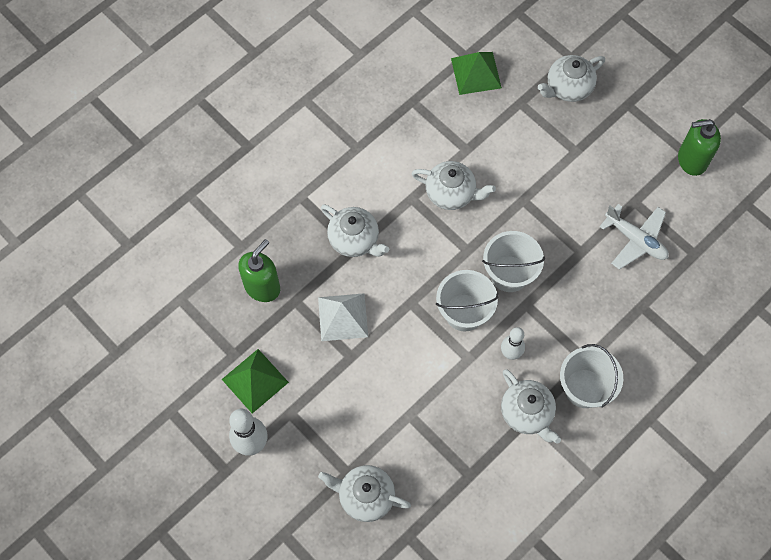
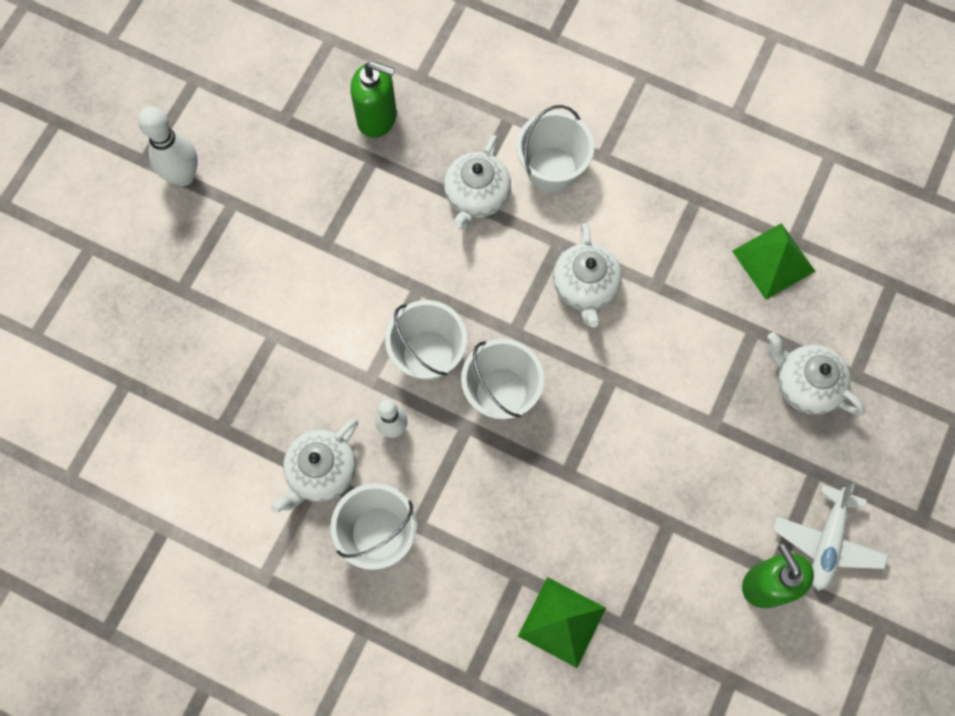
camera: 70 degrees right, 5 degrees up
(255, 380) = (259, 152): green pyramid -> green pyramid (562, 622)
(343, 317) = (371, 218): white pyramid -> none
(354, 183) = (552, 169): none -> white bucket
(365, 496) = (159, 319): white teapot -> none
(635, 240) = (612, 540): white plane -> white plane (827, 542)

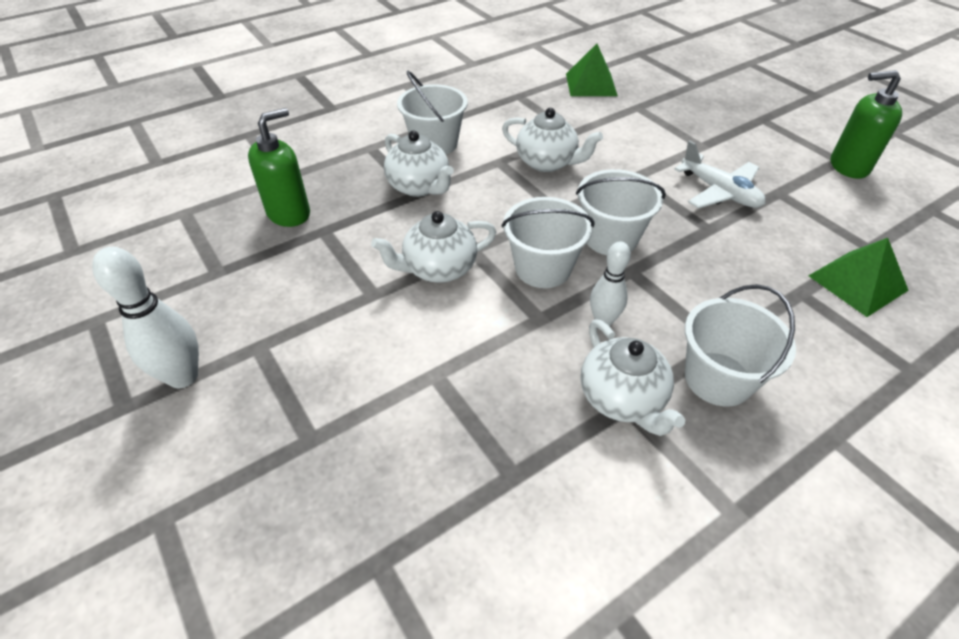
camera: 60 degrees left, 25 degrees down
(805, 384) = (692, 102): white teapot -> white teapot (438, 268)
(827, 542) = (820, 132): white plane -> white plane (719, 192)

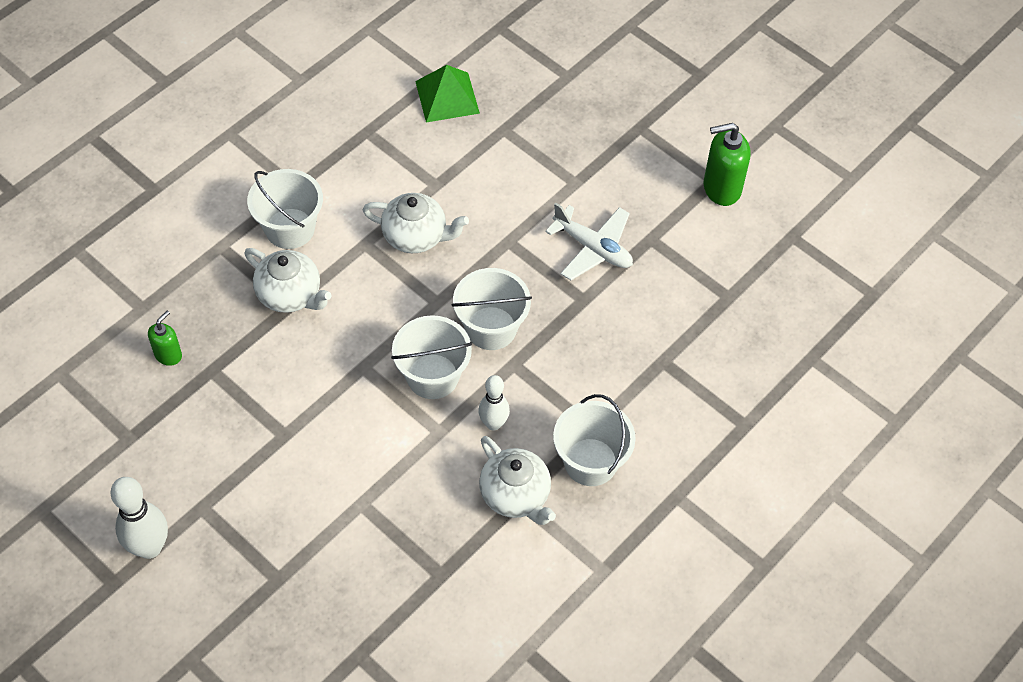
camera: 15 degrees left, 10 degrees up
(289, 213) = (168, 355): green soap dispenser -> green soap dispenser, size x0.59
(438, 268) = (336, 395): white teapot -> none
(857, 282) = (712, 340): green pyramid -> none

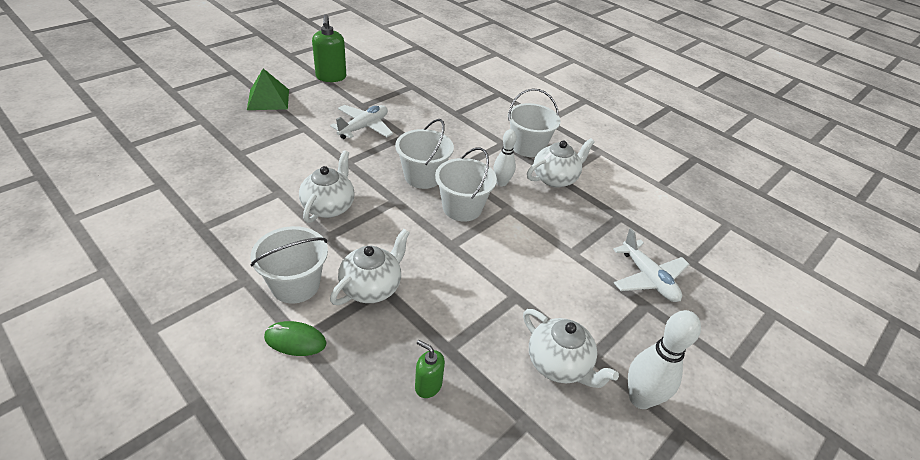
camera: 90 degrees left, 15 degrees down
(192, 472) = (559, 364): none -> white teapot
(219, 242) = (295, 340): none -> green mouse
(322, 590) = (648, 278): none -> white plane
(447, 97) = (188, 178): green pyramid -> green pyramid (268, 99)

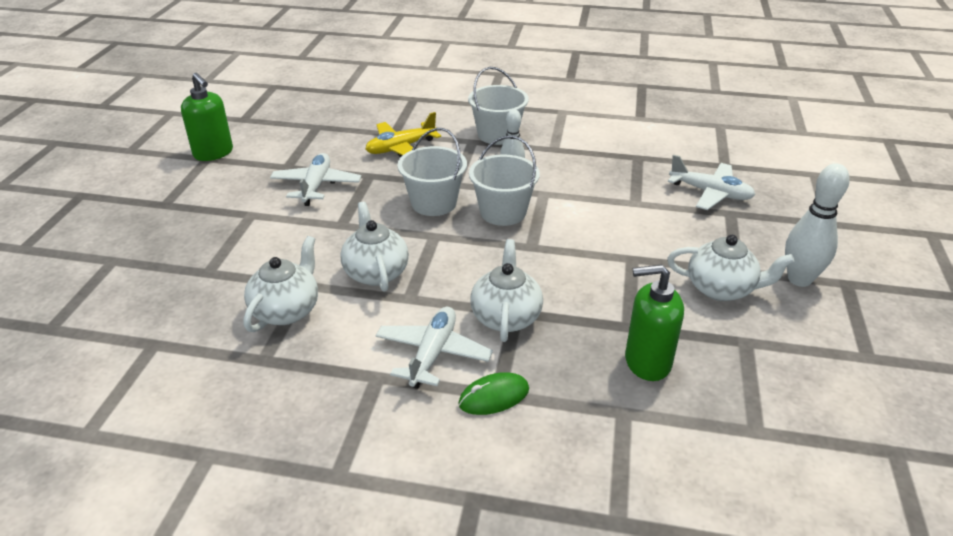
camera: 30 degrees left, 5 degrees down
(268, 99) = (167, 205): green pyramid -> none
(295, 285) = (433, 354): white bucket -> white plane
(428, 386) = (647, 362): green soap dispenser -> green soap dispenser, size x1.71
(448, 126) = (401, 148): none -> yellow plane
(555, 178) = (552, 151): white teapot -> white teapot (286, 310)

